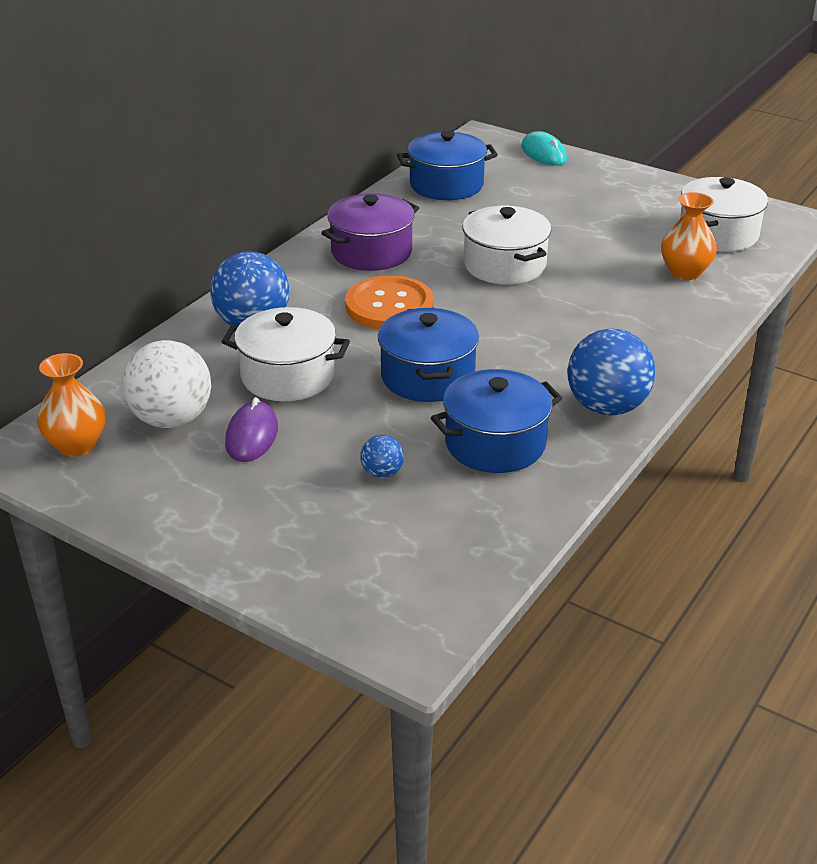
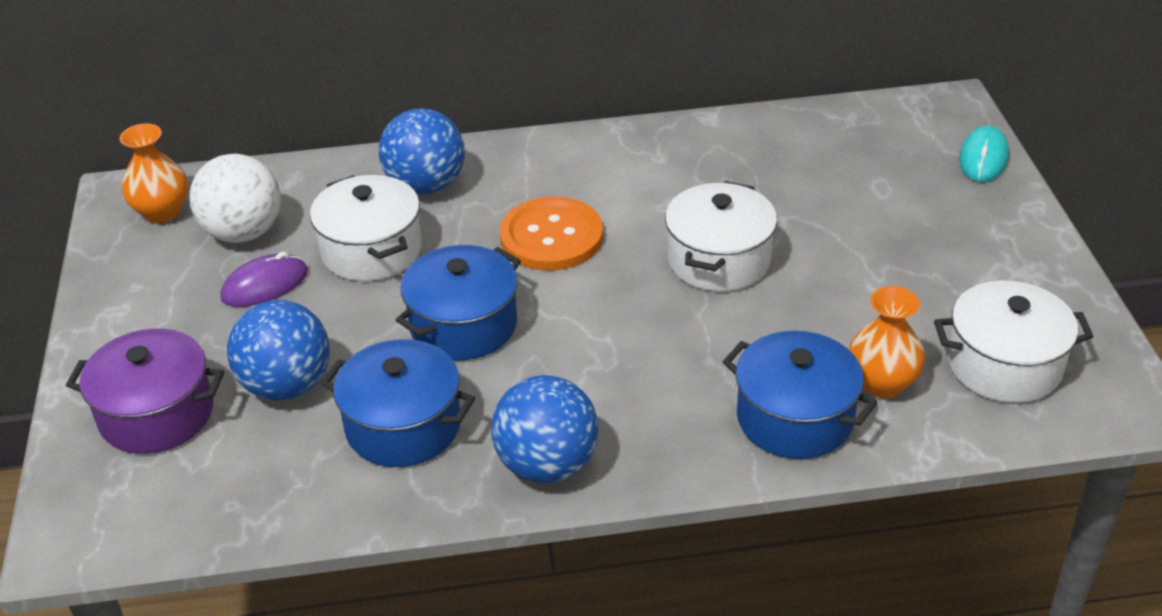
camera: 50 degrees right, 5 degrees up
(371, 252) = (629, 173): purple pot -> purple pot (157, 414)
(382, 473) = (287, 385): blue ball -> blue ball, size x2.12
(446, 185) = (818, 140): blue pot -> blue pot (794, 418)

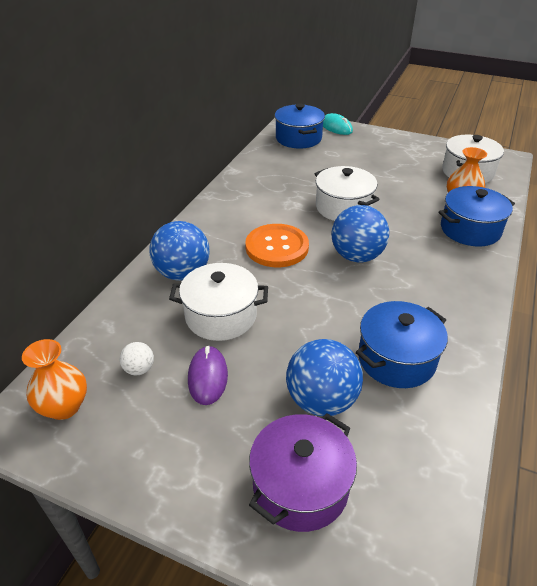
camera: 60 degrees left, 0 degrees up
(243, 232) = (139, 369): white ball -> white ball, size x0.47
(463, 325) = (324, 304): blue pot -> blue pot (298, 138)
(547, 464) = (461, 315): blue ball -> blue ball (356, 256)

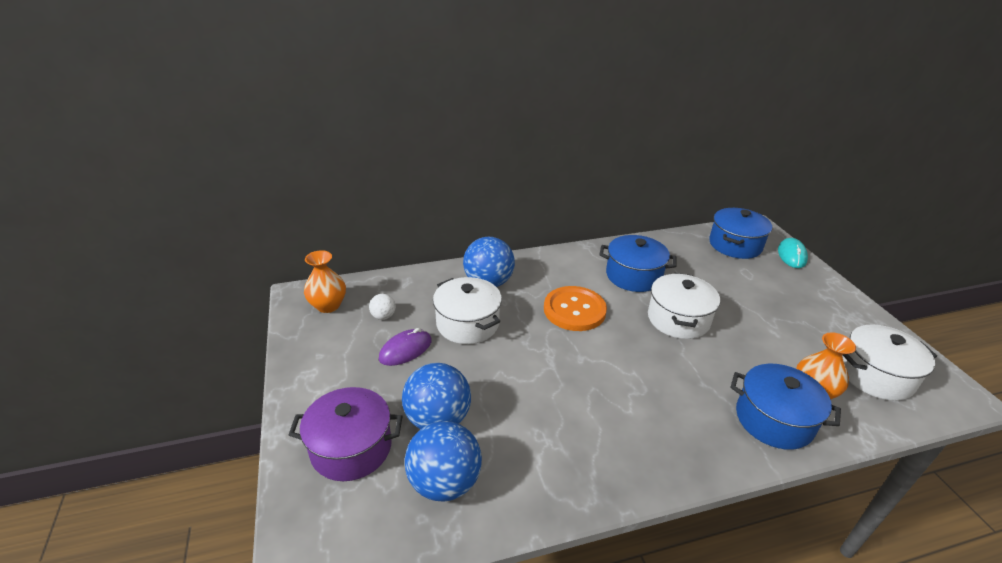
camera: 50 degrees right, 5 degrees down
(356, 256) = (623, 359): blue ball -> blue ball (444, 482)
(396, 359) = (526, 444): blue pot -> blue pot (633, 276)

